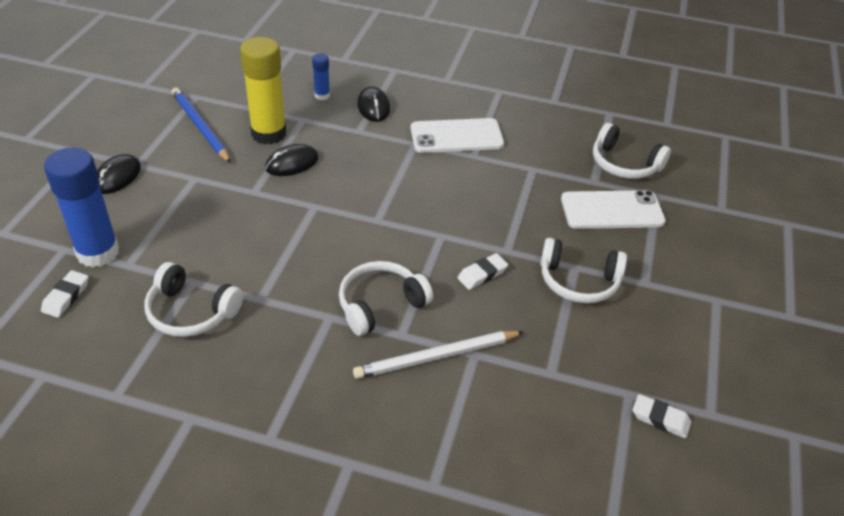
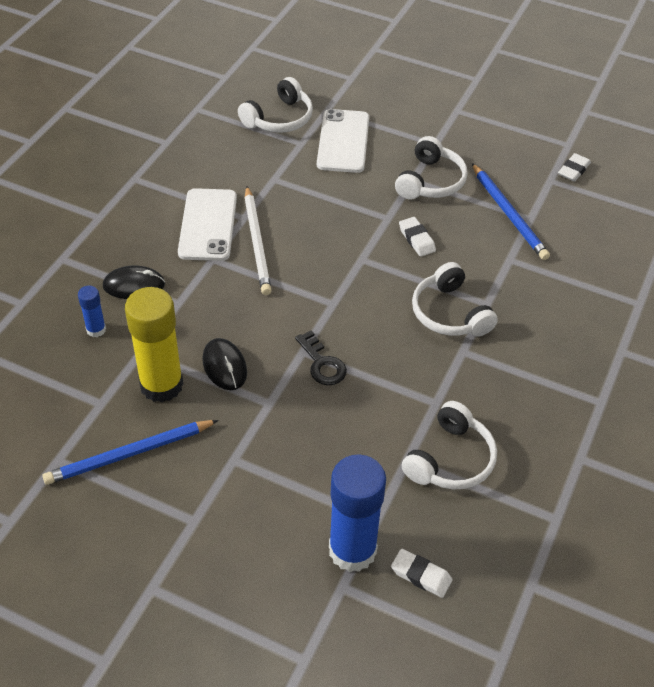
camera: 80 degrees left, 5 degrees up
(117, 177) = (215, 540): black mouse -> none
(301, 219) = (322, 363): none -> black key
(437, 357) = (512, 283): white pencil -> white pencil (257, 242)
(551, 352) = (508, 213): none -> blue pencil

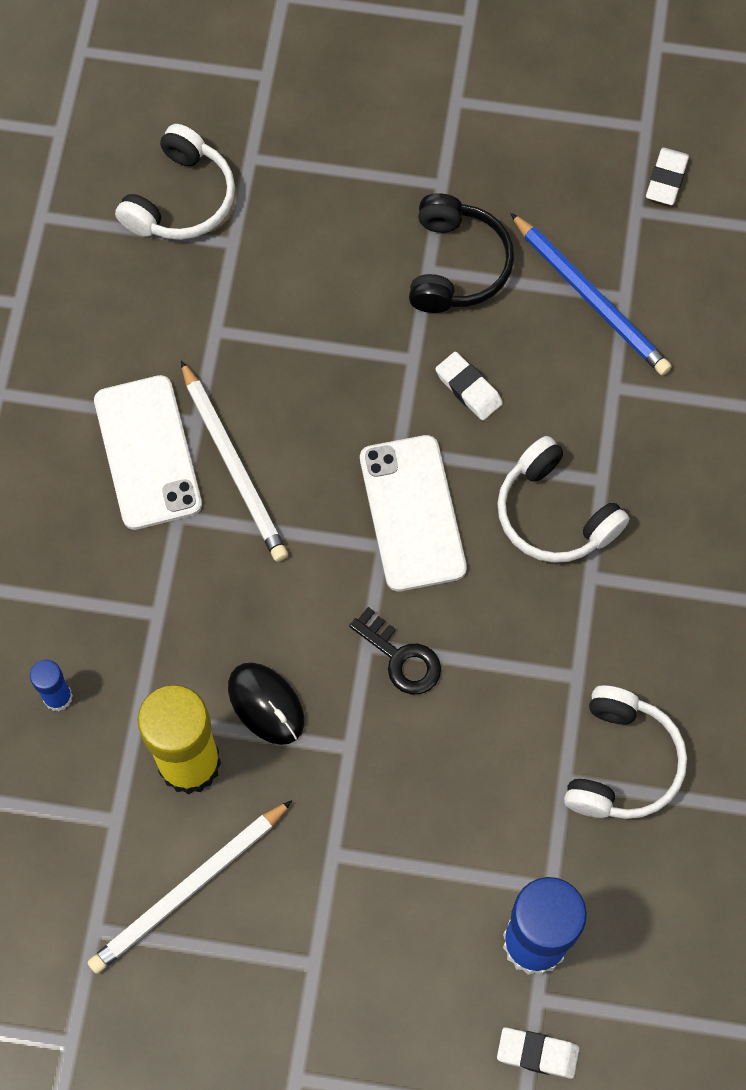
camera: 15 degrees left, 20 degrees up
(130, 454) = (190, 888): blue pencil -> white pencil
(134, 285) = (81, 600): black mouse -> none
(343, 141) = (297, 220): white phone -> white phone (412, 513)
(421, 575) = (632, 951): white eraser -> white eraser (537, 1053)
(430, 181) = (456, 265): white headphones -> black headphones

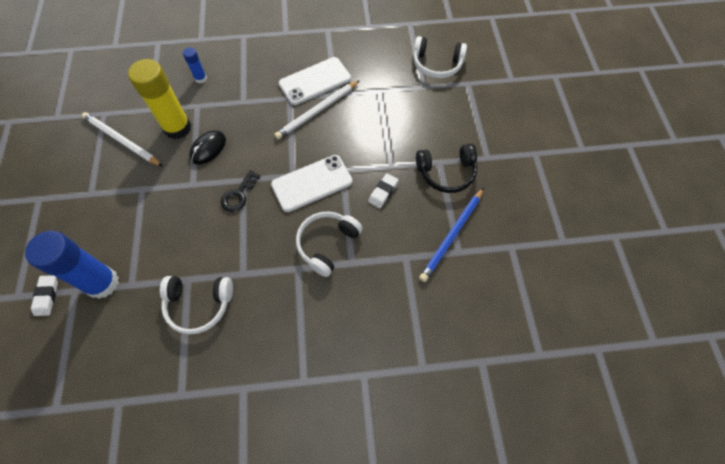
camera: 75 degrees right, 5 degrees down
(666, 179) = (536, 258): white eraser -> none

